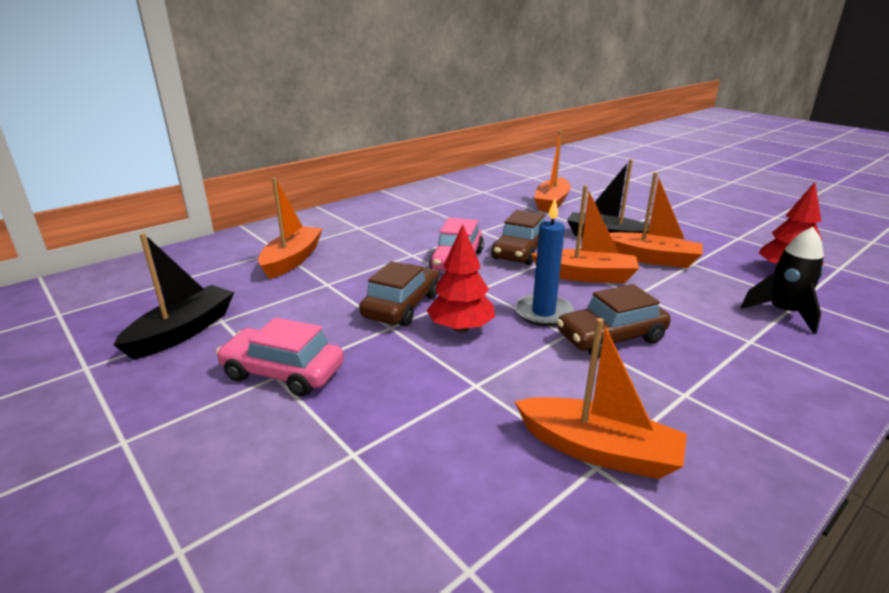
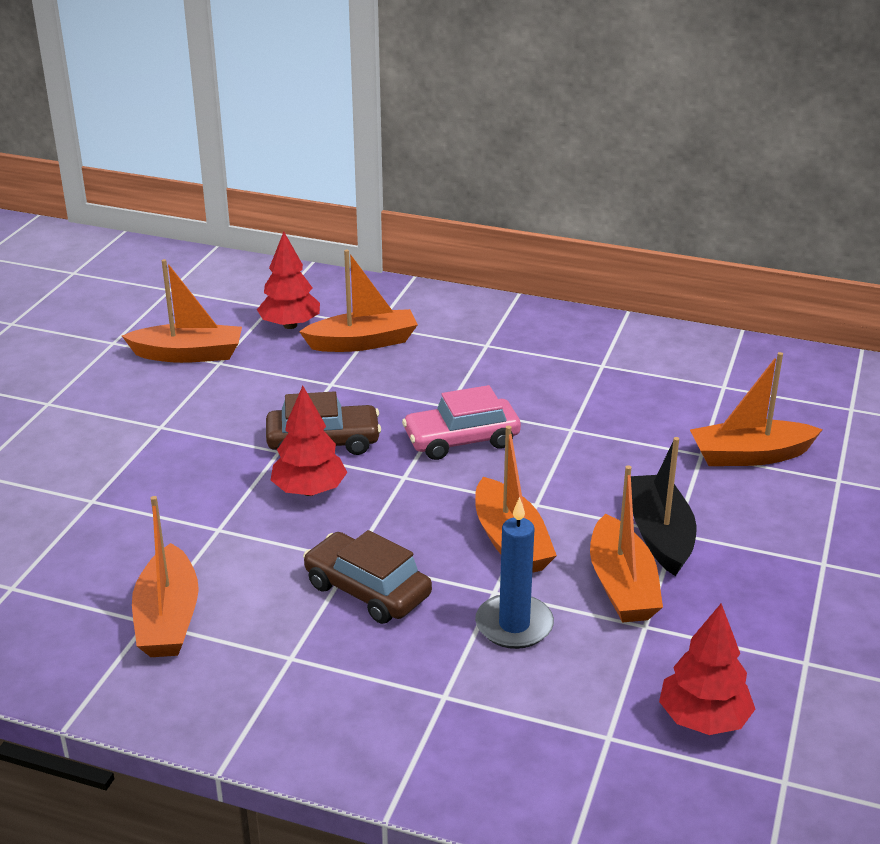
camera: 60 degrees right, 5 degrees up
(182, 332) = (188, 354): black boat -> orange boat
(221, 278) = (290, 325): none -> red tree
(283, 372) = (167, 427): pink car -> none
(520, 252) = (534, 476): brown car -> none
(543, 313) = (385, 533): blue candle -> blue candle (514, 625)
(783, 313) = (549, 721): black rocket -> none

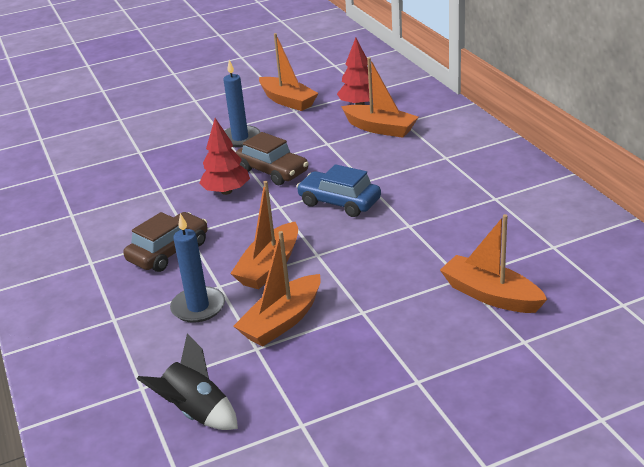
camera: 50 degrees right, 0 degrees up
(168, 618) = (80, 218): orange boat -> none
(209, 423) = (240, 138): none -> blue candle
(367, 590) = (169, 251): brown car -> brown car turned 45 degrees clockwise
(461, 440) = (339, 202): pink car -> blue car
(660, 535) = (351, 308): black boat -> none
(703, 719) = (196, 412): red tree -> black rocket

